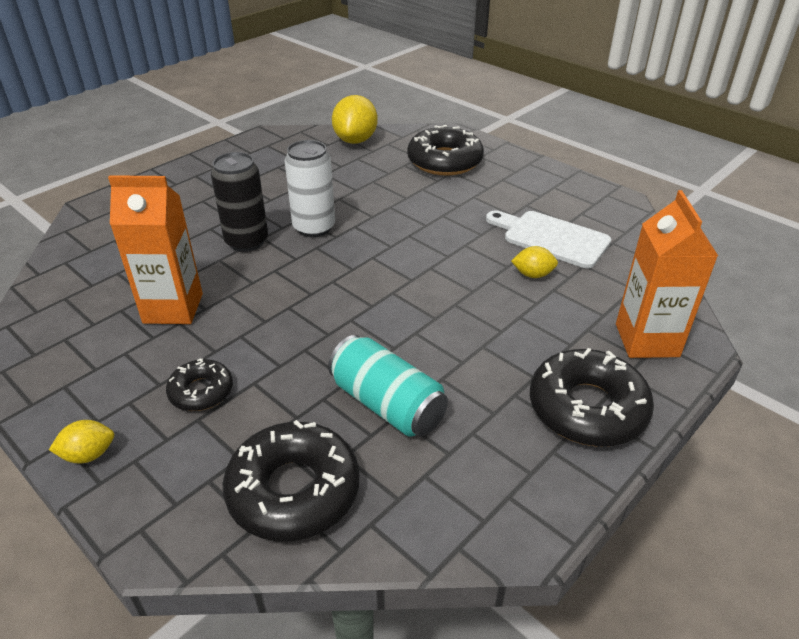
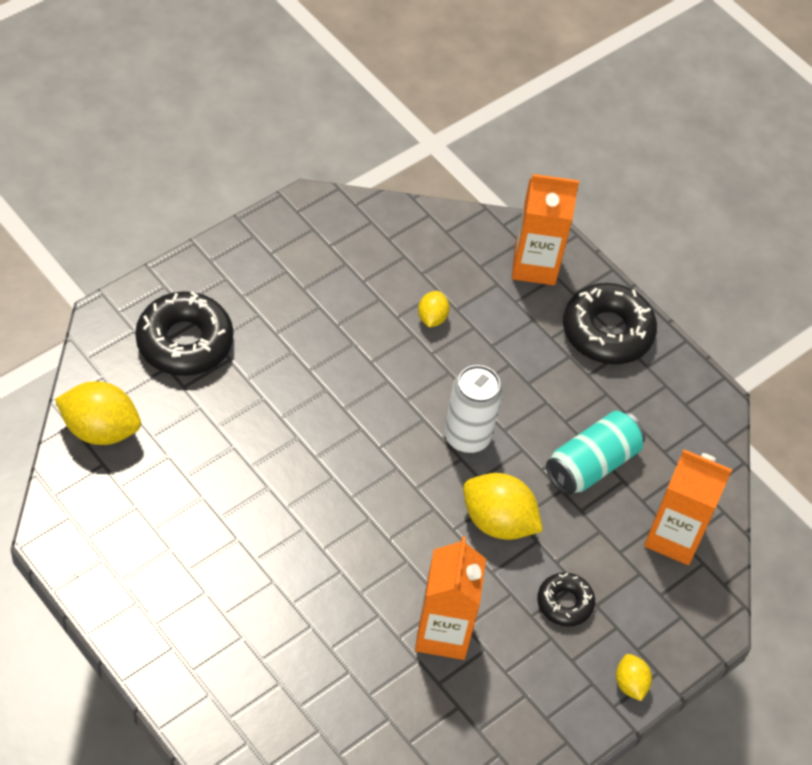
camera: 90 degrees left, 15 degrees up
(246, 241) = (329, 565): black can -> none
(293, 490) = (674, 537): black donut -> orange carton
(300, 335) = (498, 522): none -> yellow lemon
(314, 227) = (312, 496): white can -> white can (467, 436)
(551, 238) = (372, 285): white cutting board -> none

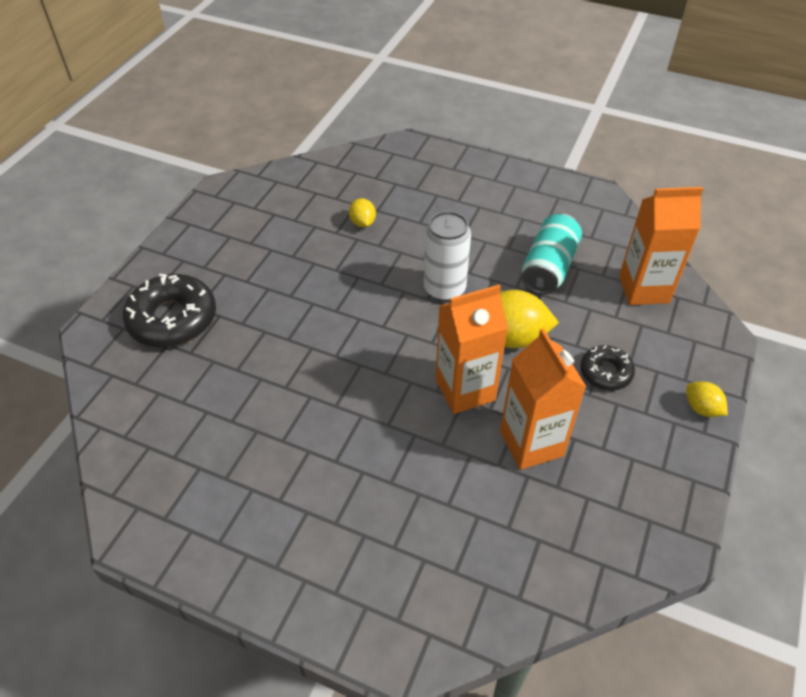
camera: 20 degrees left, 5 degrees down
(100, 430) = (131, 419): yellow lemon -> none
(534, 265) = (413, 163): orange carton -> orange carton (465, 390)
(607, 331) = (493, 181): black donut -> none

